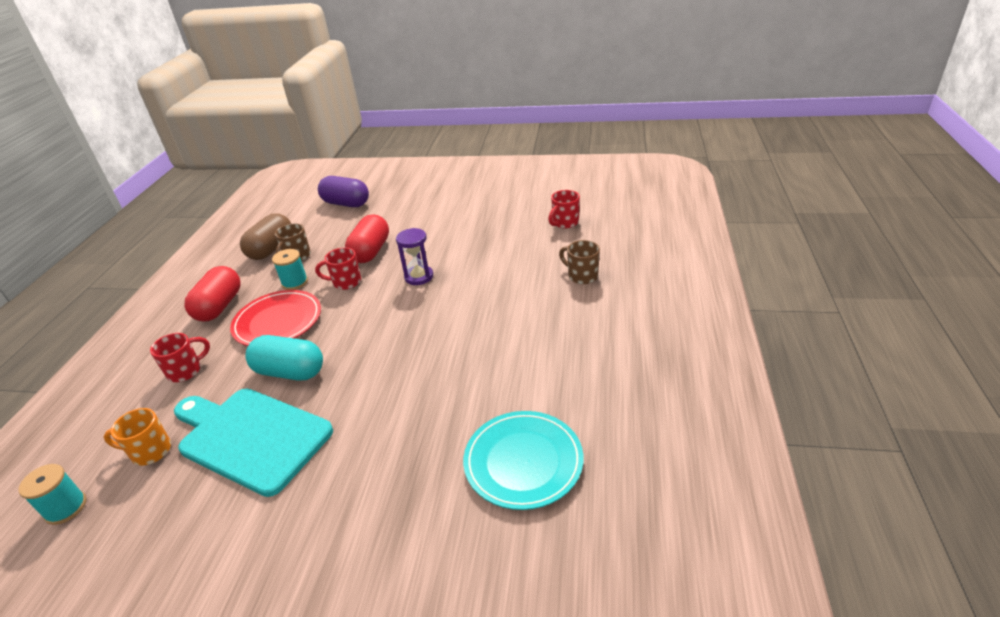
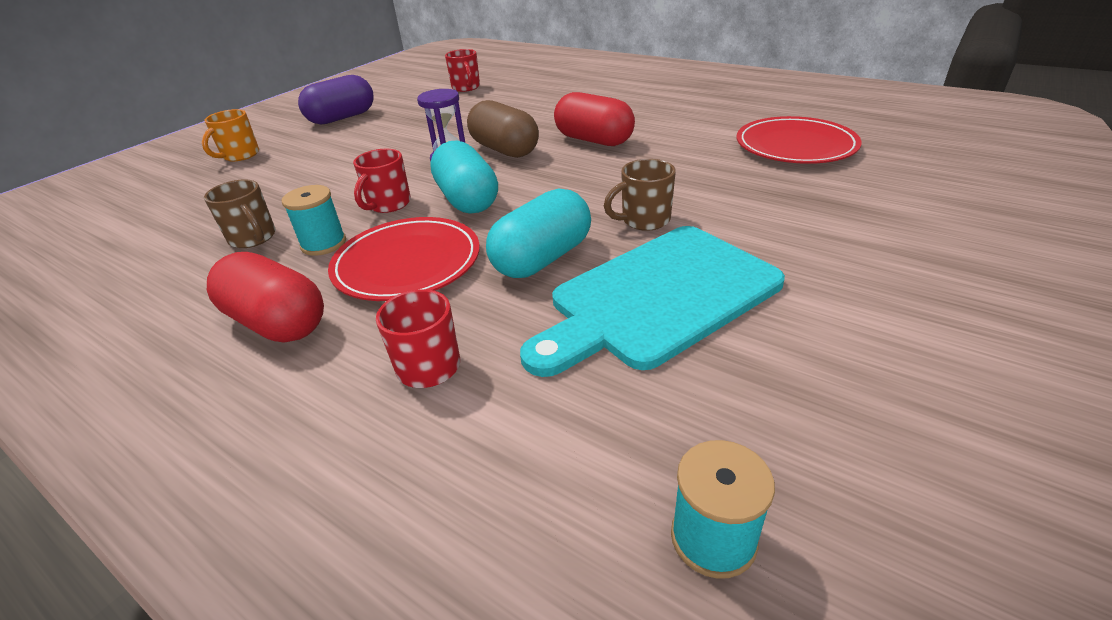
camera: 65 degrees left, 0 degrees up
(150, 451) = (620, 409): orange mug -> orange mug (240, 155)
(271, 249) = (185, 261): brown capsule -> brown capsule (504, 150)
(346, 203) = (180, 190): purple capsule -> purple capsule (342, 118)
(360, 310) = (467, 199): none -> turquoise capsule
(370, 251) = (343, 183): red capsule -> red capsule (594, 140)
(523, 462) = (795, 146): turquoise plate -> red plate
(582, 276) = (561, 93): brown mug -> brown mug (644, 220)

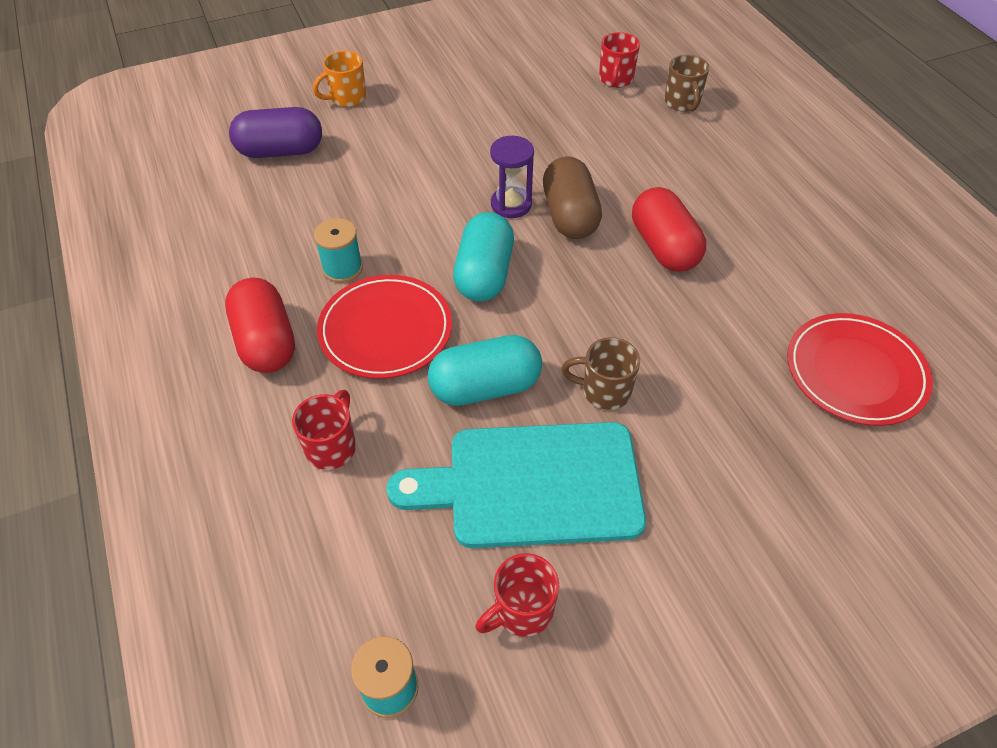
camera: 30 degrees right, 15 degrees up
(253, 238) = (299, 230): brown mug -> brown mug (682, 103)
(342, 118) = (464, 77): purple capsule -> purple capsule (281, 151)
(388, 204) = (419, 244): red mug -> red mug (522, 611)

